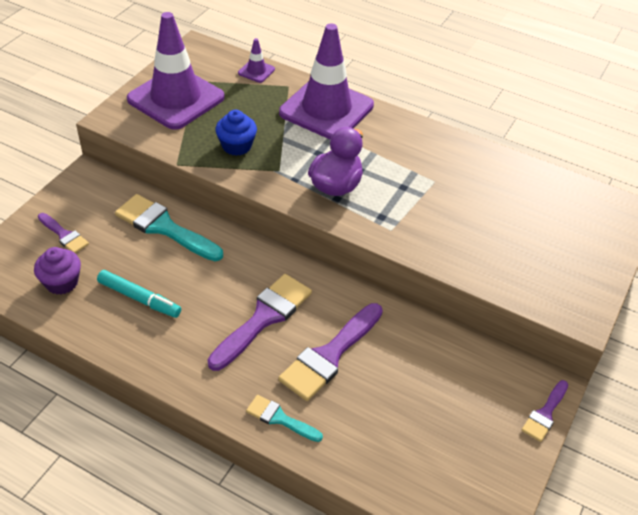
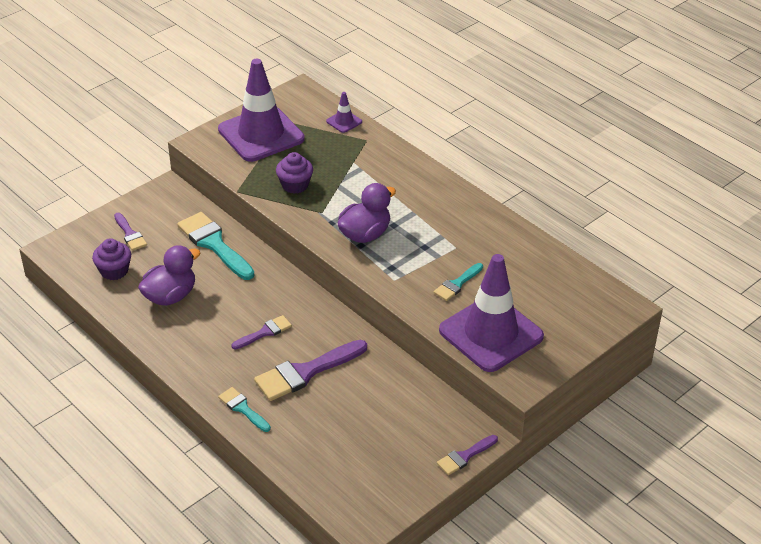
camera: 20 degrees right, 5 degrees down
(139, 298) = (170, 296): turquoise marker -> purple duck
(236, 146) = (295, 185): blue cupcake -> purple cupcake
(264, 318) = (265, 332): purple brush -> purple brush, size x0.55
(326, 109) = (391, 167): purple traffic cone -> purple traffic cone (491, 333)
(457, 221) = (457, 284): none -> turquoise brush

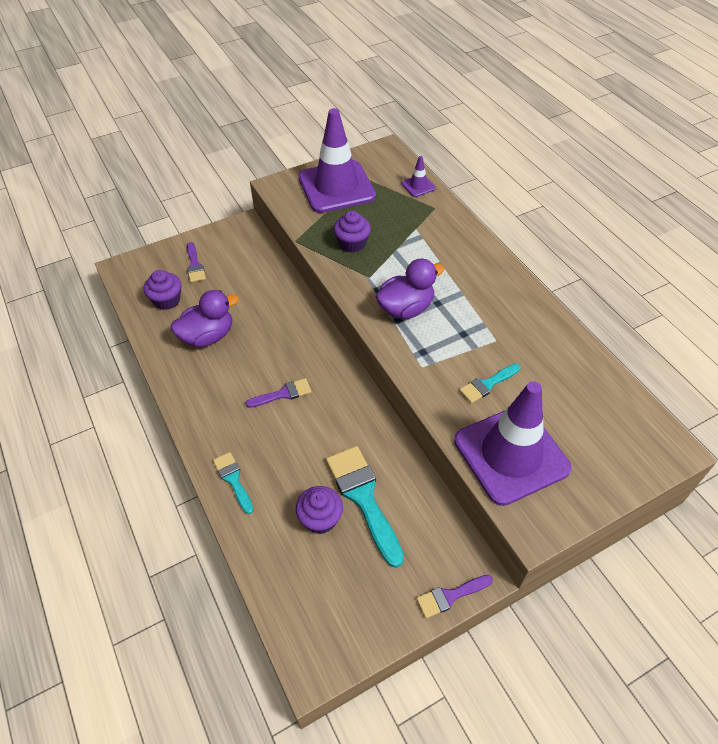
camera: 15 degrees right, 10 degrees up
(214, 244) = (266, 289): turquoise brush -> turquoise brush (363, 498)
(305, 372) = (309, 449): purple brush -> none
(334, 423) = (320, 518): none -> purple cupcake

